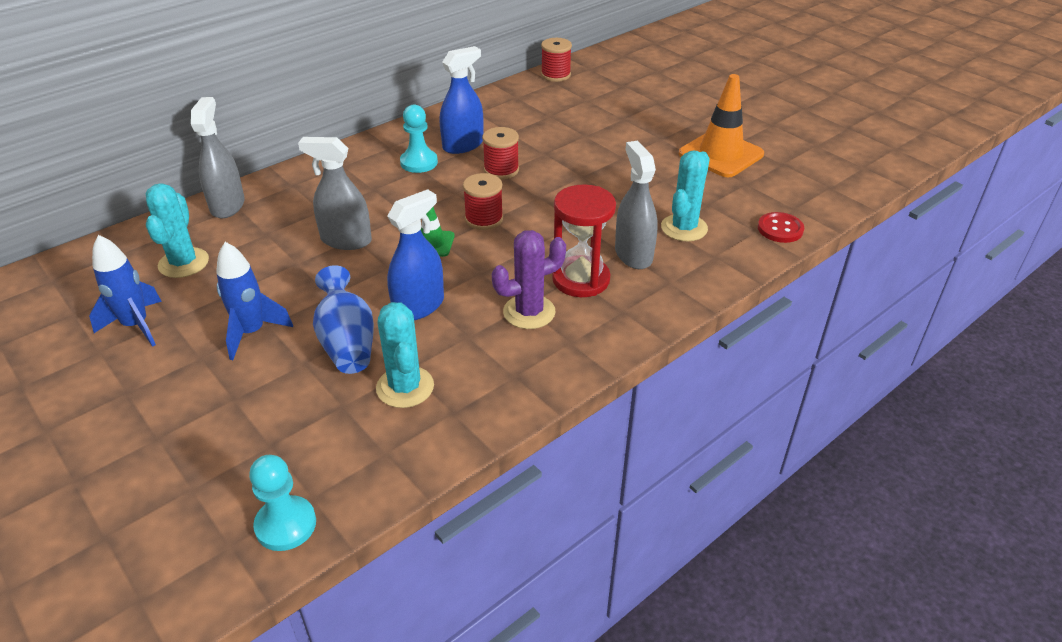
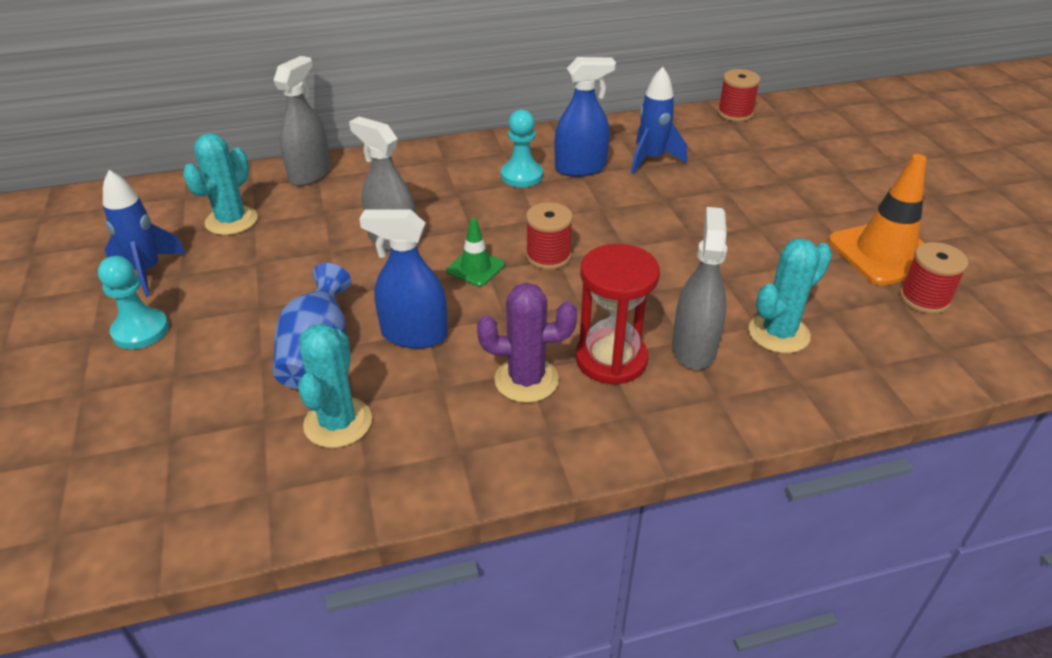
camera: 25 degrees right, 0 degrees up
(252, 332) = (238, 311): blue rocket -> blue rocket (652, 159)
(286, 525) = (119, 535): turquoise pawn -> turquoise pawn (140, 331)
(418, 306) = (414, 335): blue spray bottle -> blue spray bottle turned 150 degrees counterclockwise
(501, 170) = (604, 206): red spool -> red spool (924, 298)
(780, 229) = (909, 372): red button -> none

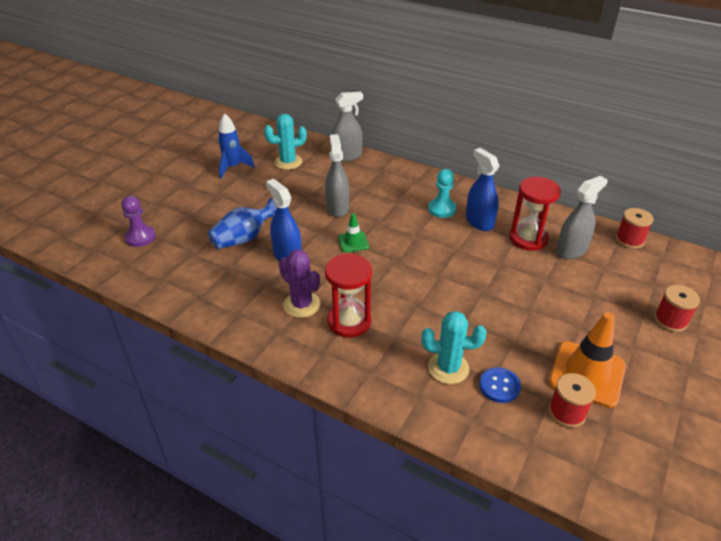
camera: 45 degrees right, 0 degrees up
(127, 458) = (140, 237): none -> purple pawn
(140, 331) = (201, 191): turquoise pawn -> none
(338, 423) = (214, 271): turquoise cactus -> none
(548, 256) = (393, 257): red spool -> red spool (670, 320)
(580, 168) = (479, 222): blue spray bottle -> blue spray bottle turned 150 degrees counterclockwise
(652, 159) = (528, 239): blue rocket -> red hourglass
(694, 348) = (394, 344): grey spray bottle -> grey spray bottle (571, 250)
(843, 316) = (499, 386): none -> blue button

